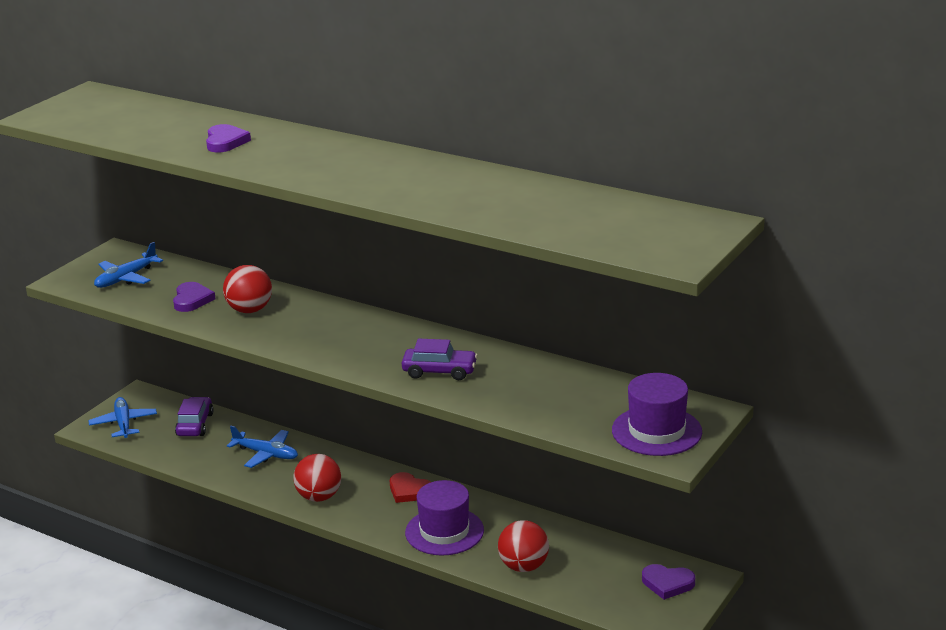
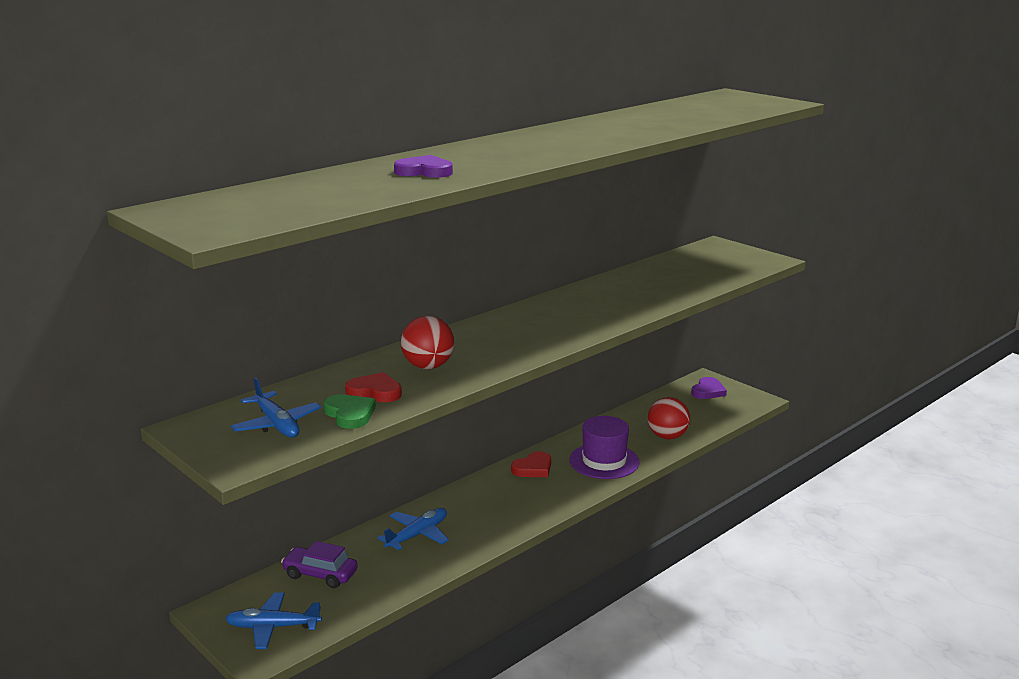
camera: 75 degrees left, 5 degrees down
(148, 299) = (350, 414): none -> green heart
(192, 300) = (375, 392): purple heart -> red heart
(319, 497) = (516, 513): red ball -> none
(439, 371) = (612, 306): purple car -> none
(656, 431) = (737, 259): purple hat -> none

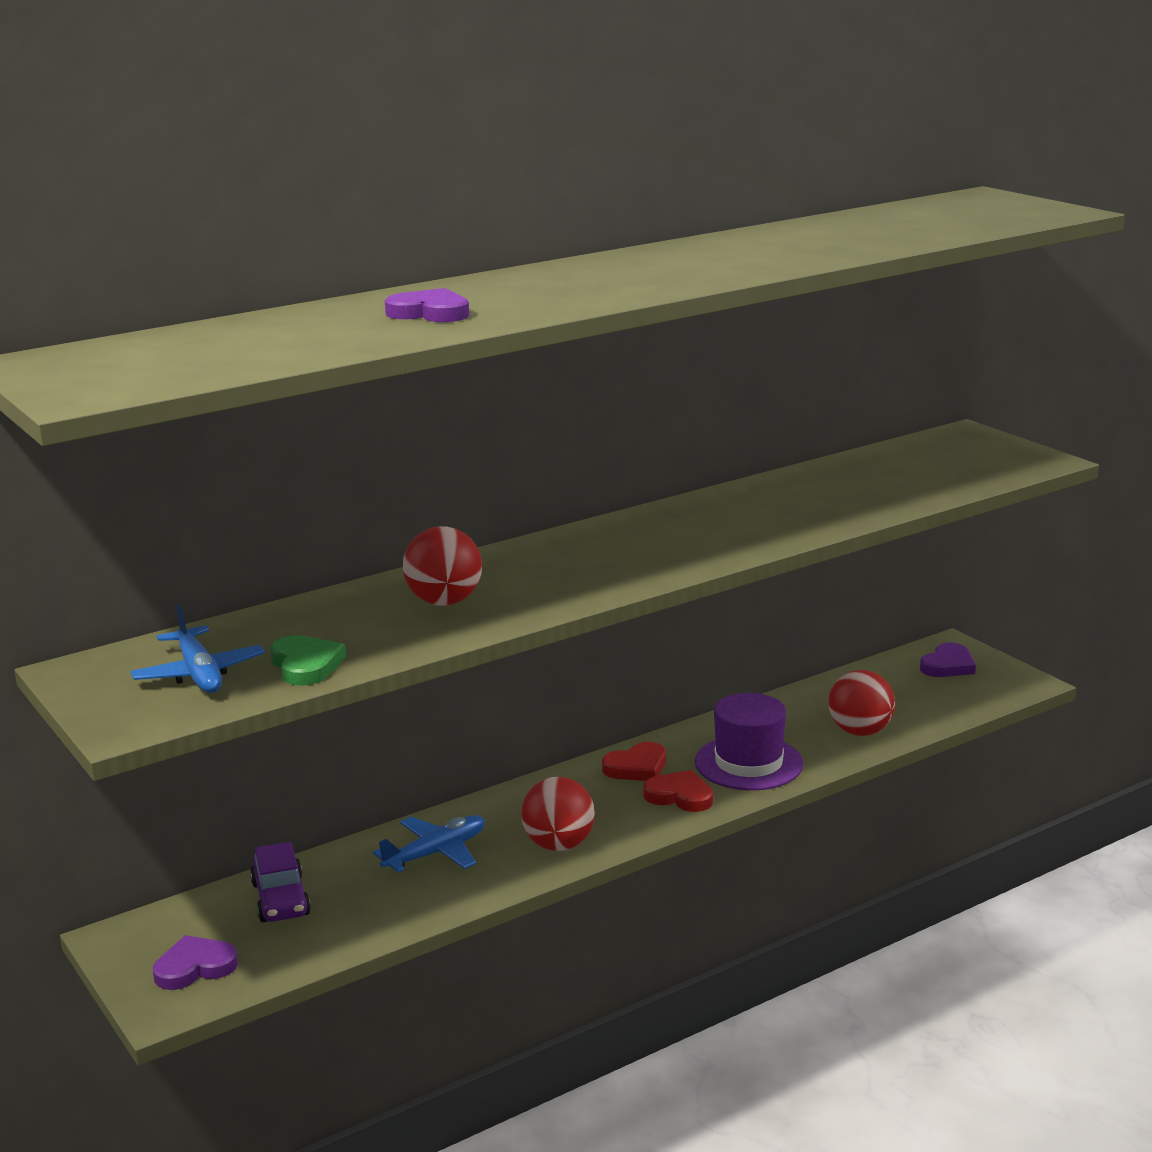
camera: 10 degrees right, 0 degrees up
(273, 627) = (195, 967): blue plane -> purple heart
(320, 574) = (281, 899): purple car -> purple car turned 135 degrees counterclockwise
(375, 392) = (353, 635): red heart -> red heart (680, 796)
(498, 523) = (559, 845): none -> red ball

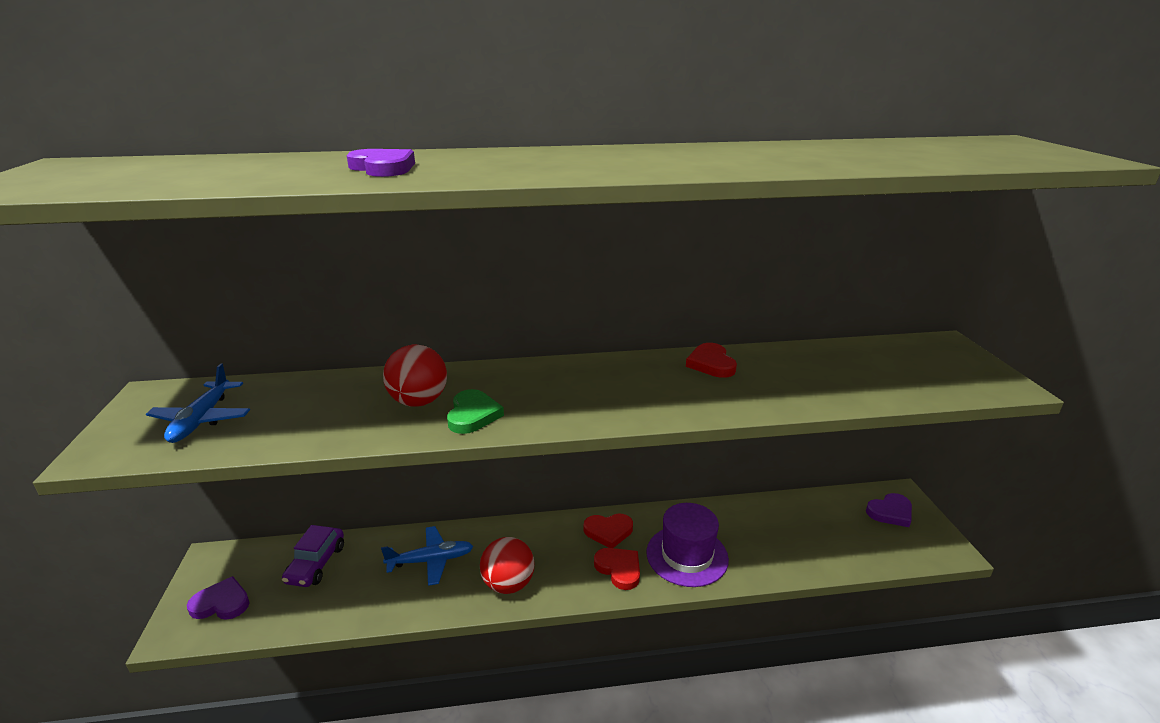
camera: 25 degrees right, 5 degrees up
(306, 665) = (266, 433): green heart -> green heart (473, 415)
(735, 501) = (711, 364): none -> red heart
(860, 731) = (787, 554): red ball -> none

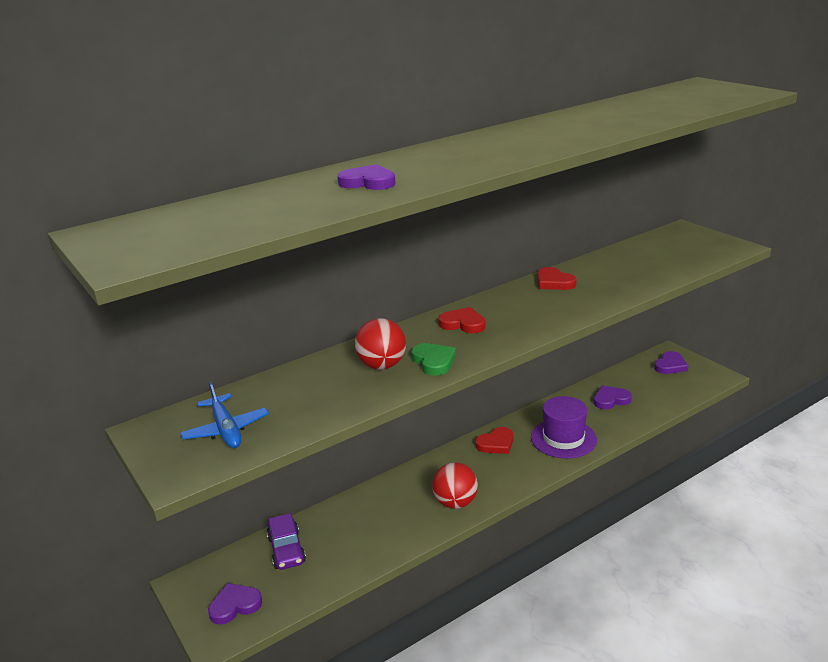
camera: 25 degrees left, 0 degrees up
(431, 560) = (380, 511): blue plane -> none
(619, 569) = (525, 464): red heart -> red heart (463, 324)
(781, 529) = (610, 400): none -> purple heart

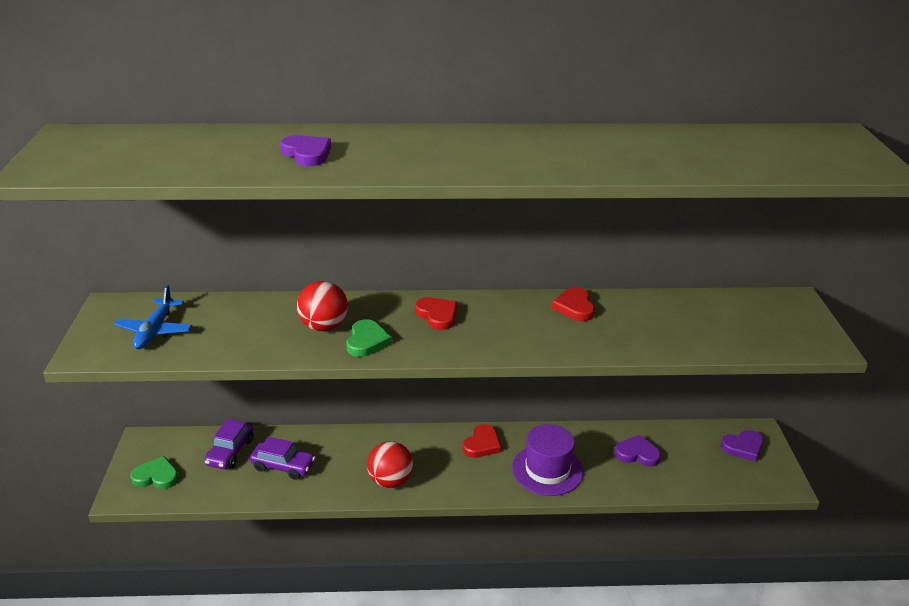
camera: 30 degrees right, 5 degrees up
(235, 605) = (156, 476): purple heart -> green heart
(350, 537) = (283, 466): none -> purple car
(496, 443) = (482, 444): red heart -> red heart turned 60 degrees counterclockwise

